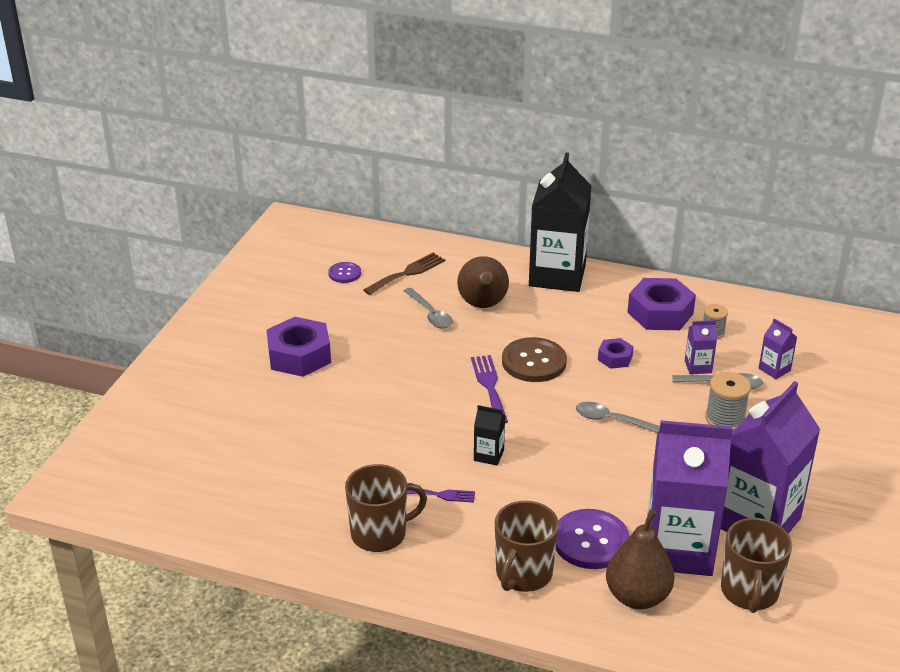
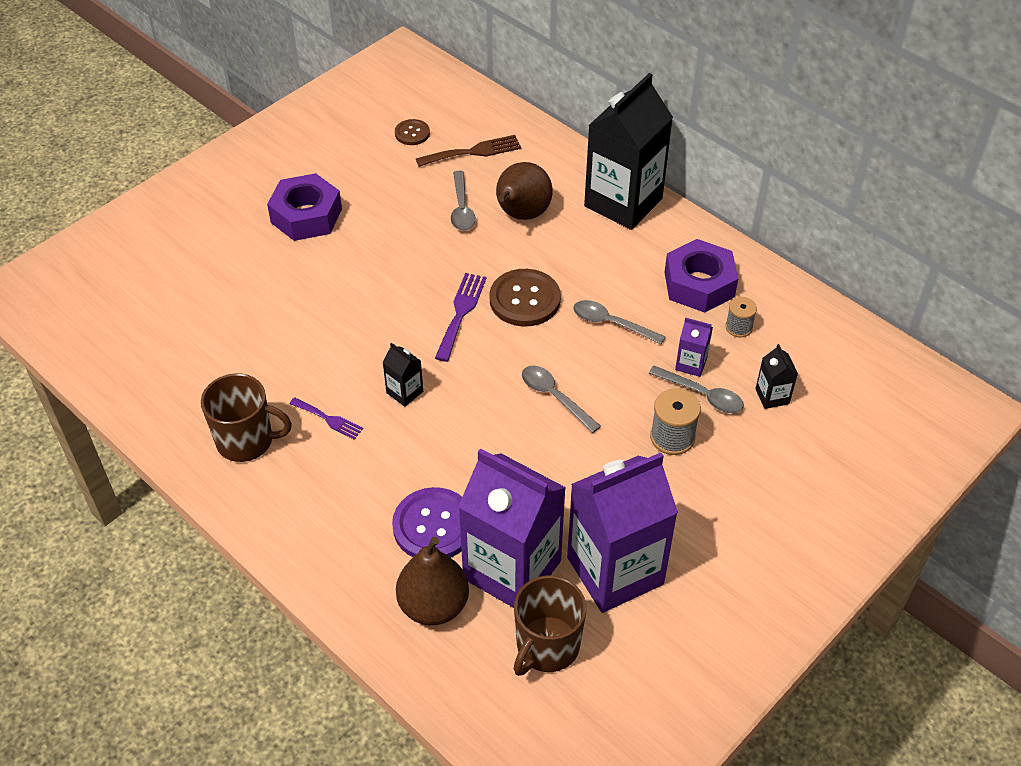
camera: 25 degrees right, 15 degrees up
(344, 273) = (412, 133): purple button -> brown button
(523, 574) = (344, 536): brown mug -> none
(615, 358) = (611, 323): purple nut -> grey spoon
(774, 369) = (772, 396): purple carton -> black carton

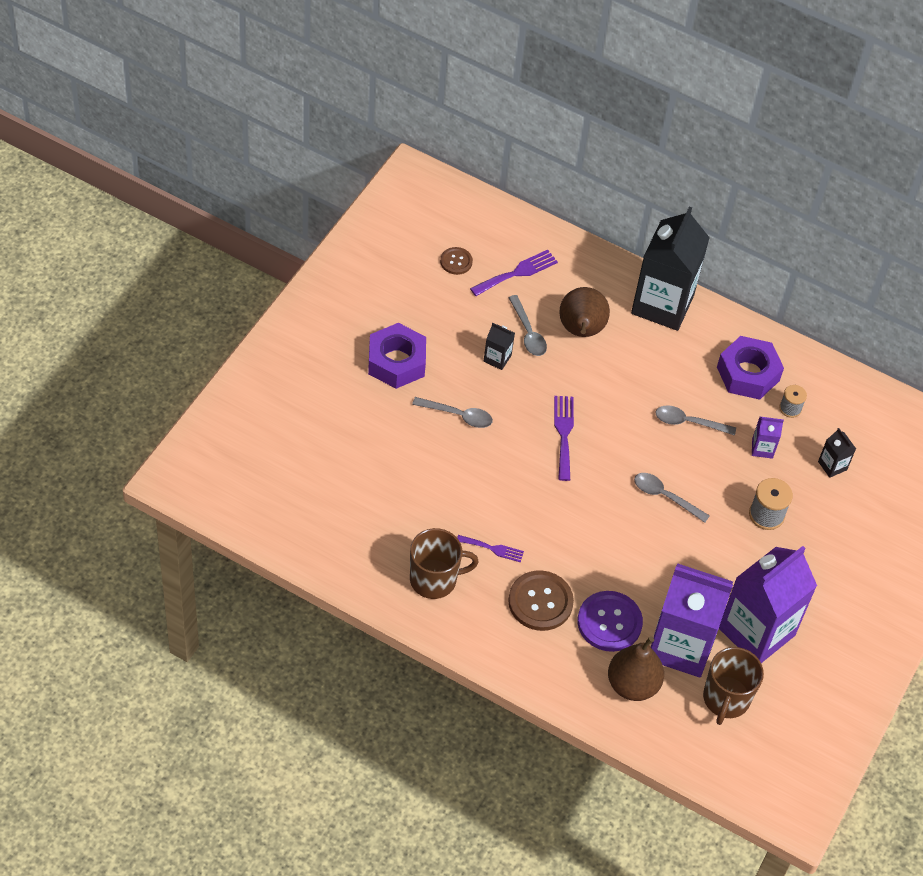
camera: 20 degrees left, 5 degrees up
(404, 392) = (544, 514): black carton -> black carton (497, 358)
(473, 152) = (517, 273): brown fork -> purple fork
(525, 299) = (611, 412): brown button -> brown button (540, 602)
(702, 395) = (779, 474): grey spoon -> grey spoon (458, 415)

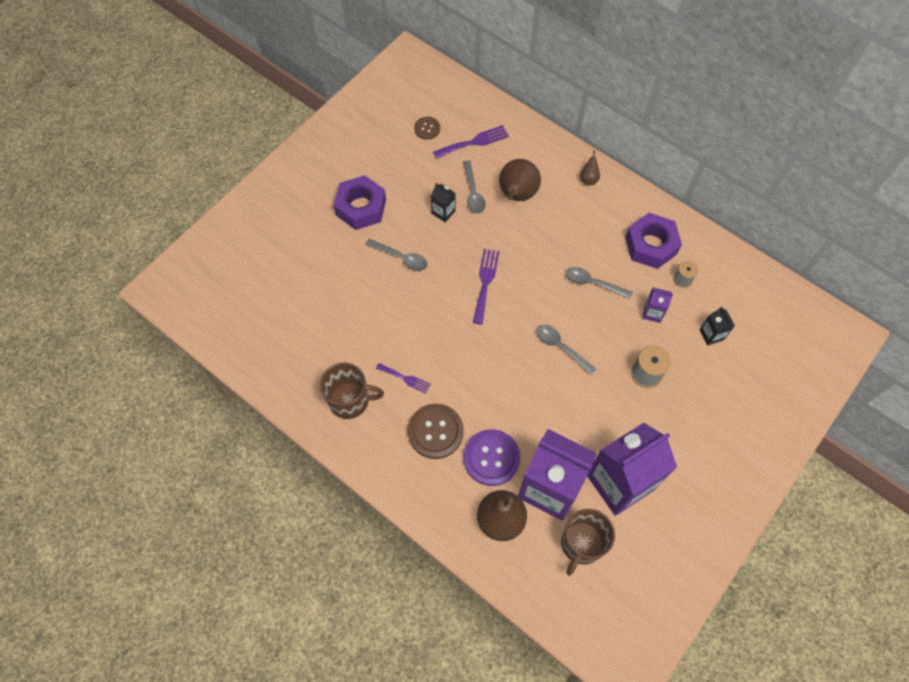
camera: 15 degrees right, 10 degrees up
(662, 304) = (589, 179): black carton -> brown pear

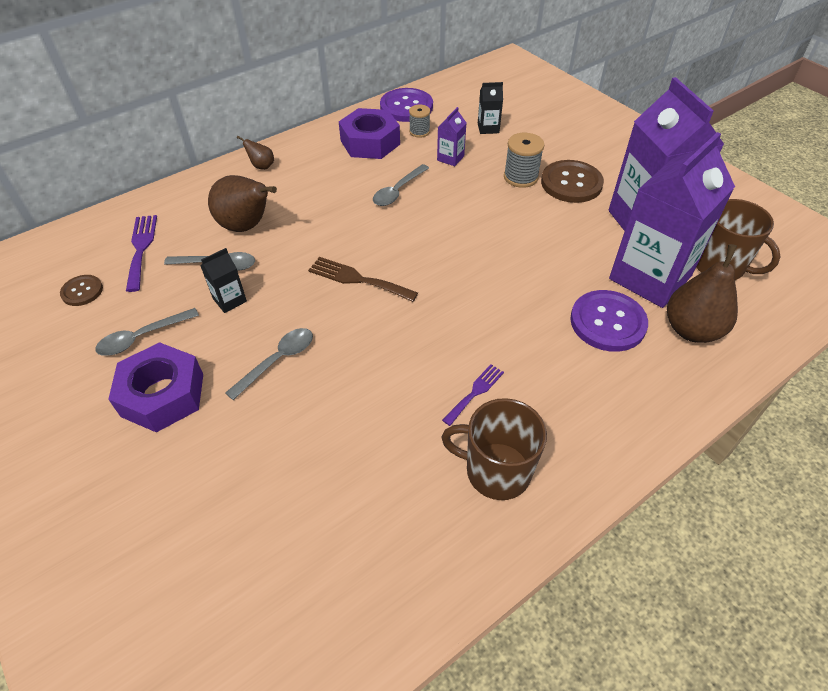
camera: 75 degrees left, 15 degrees down
(350, 401) = (496, 471): brown mug -> brown mug turned 90 degrees counterclockwise
(435, 432) = (563, 373): brown button -> brown button (571, 183)
(485, 282) = (358, 279): purple fork -> brown fork
(560, 347) = (471, 232): grey spoon -> grey spoon (141, 337)
(717, 259) = (406, 107): none -> purple button

